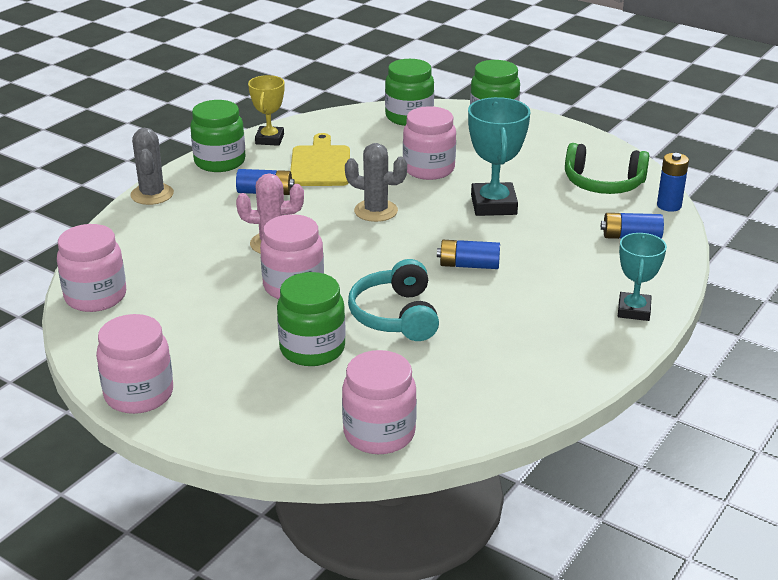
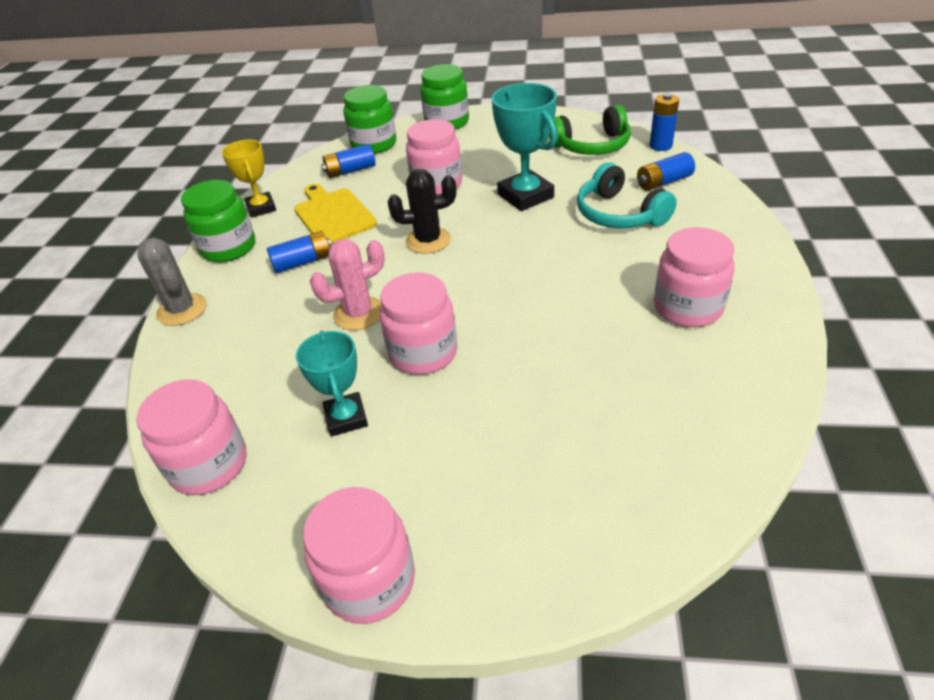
camera: 25 degrees left, 10 degrees up
(312, 349) = (510, 418): green jar -> none
(376, 211) = (428, 240): grey cactus -> black cactus
(379, 433) = (677, 491): pink jar -> pink jar (687, 307)
(395, 315) = (552, 341): turquoise headphones -> turquoise headphones (619, 214)
(469, 265) = (564, 260): blue battery -> blue battery (350, 171)
(634, 310) = (742, 246): turquoise trophy -> turquoise trophy (346, 418)

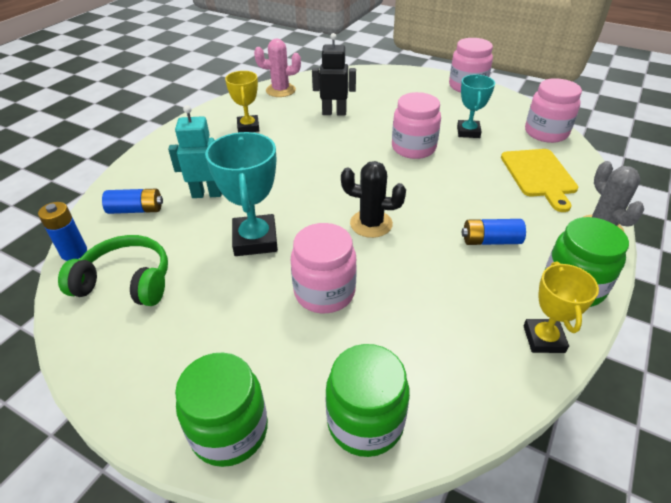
camera: 160 degrees left, 0 degrees up
(333, 215) = (453, 291): yellow cutting board -> yellow cutting board (539, 175)
(350, 171) = (417, 367): blue battery -> none
(359, 313) = (448, 182): pink cactus -> pink cactus (280, 90)
(590, 384) = (334, 113): none -> black robot
(619, 214) = (207, 194): turquoise headphones -> turquoise robot
(687, 307) = (248, 127): pink jar -> yellow trophy

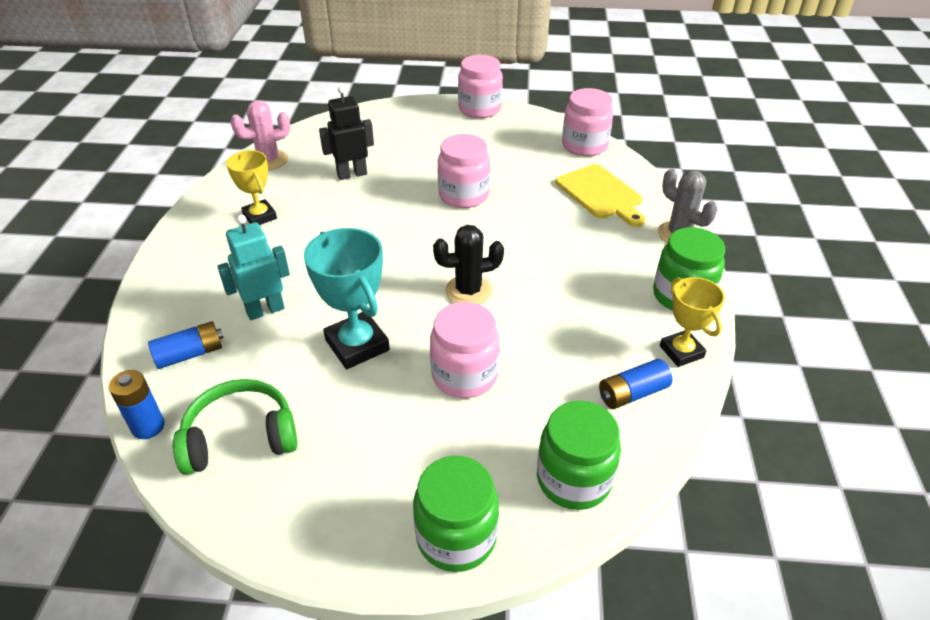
camera: 25 degrees left, 0 degrees up
(468, 132) = (509, 163): turquoise trophy -> none
(490, 241) = (591, 274): blue battery -> blue battery (632, 393)

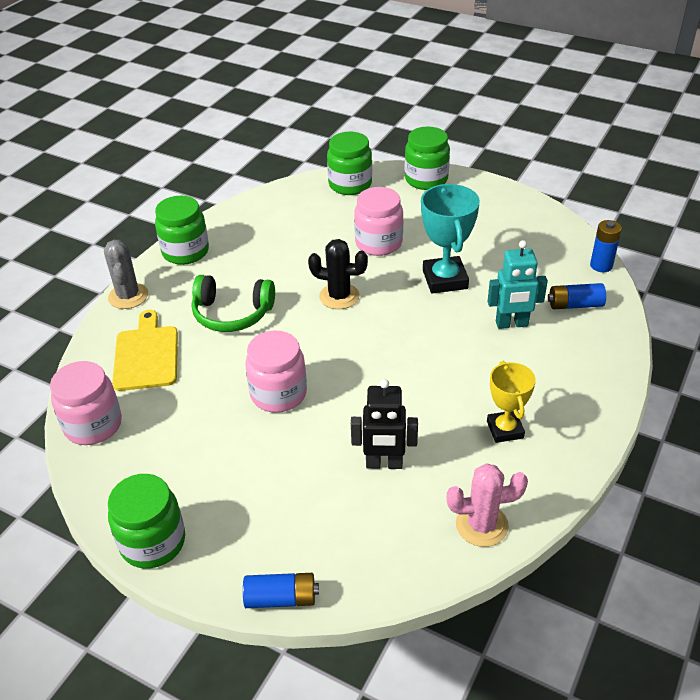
camera: 155 degrees left, 0 degrees up
(240, 437) = (538, 246): green headphones -> green headphones (232, 314)
(479, 109) = (153, 542): pink jar -> green jar
(632, 393) = (281, 209): blue battery -> blue battery (281, 598)
(681, 351) = (227, 221): yellow trophy -> none

